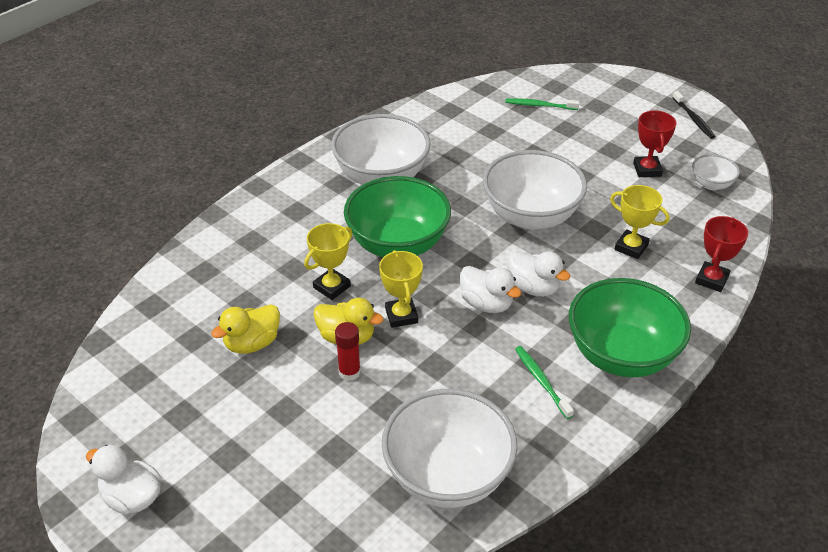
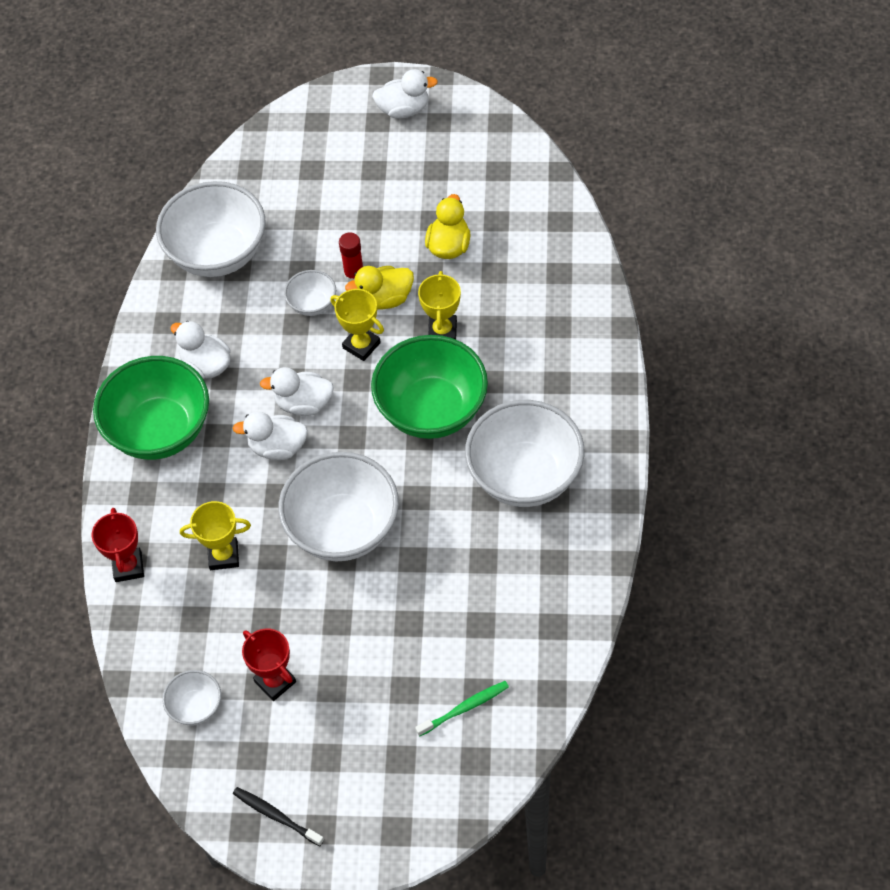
camera: 145 degrees right, 15 degrees up
(407, 372) = (312, 304): none -> white bowl
(541, 381) = (206, 365): green toothbrush -> white duck

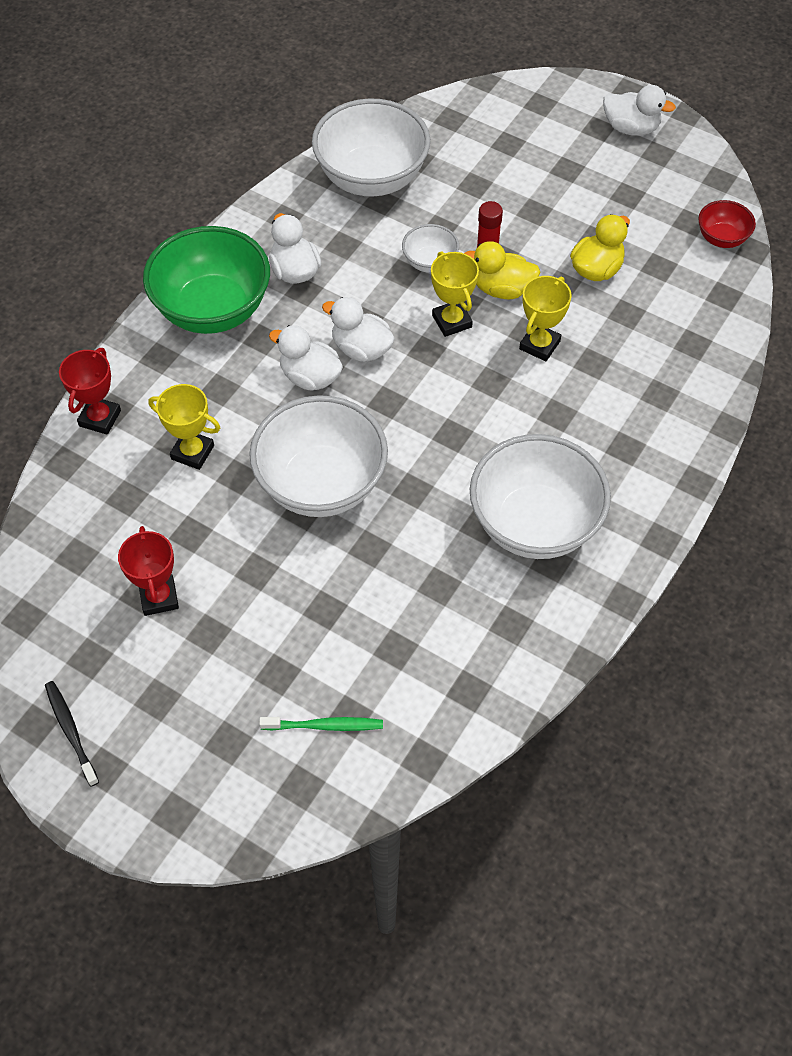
camera: 25 degrees right, 0 degrees up
(195, 707) = (70, 582): white bowl -> none
(432, 410) = (481, 414): green bowl -> none
(531, 173) = (721, 238): none -> red bowl

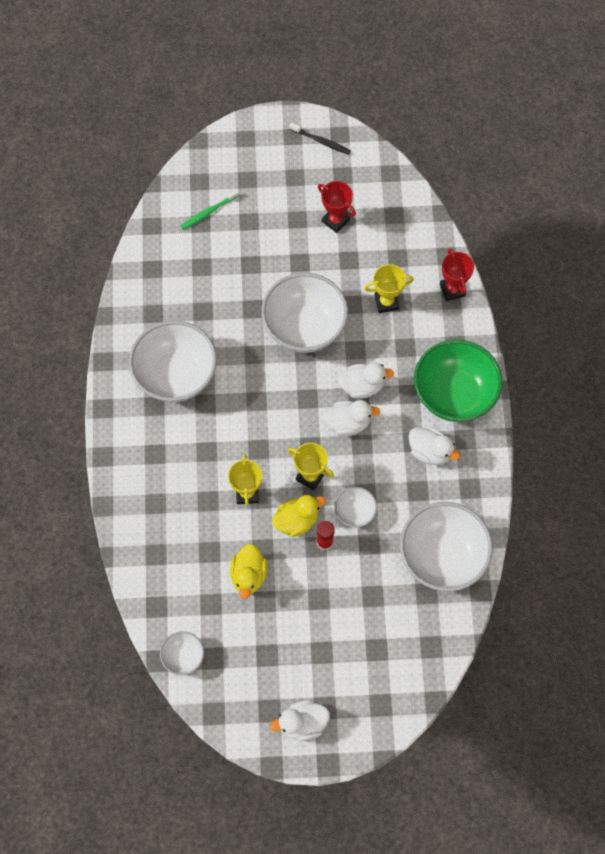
camera: 145 degrees right, 10 degrees up
(721, 238) = (183, 656): red bowl -> white bowl

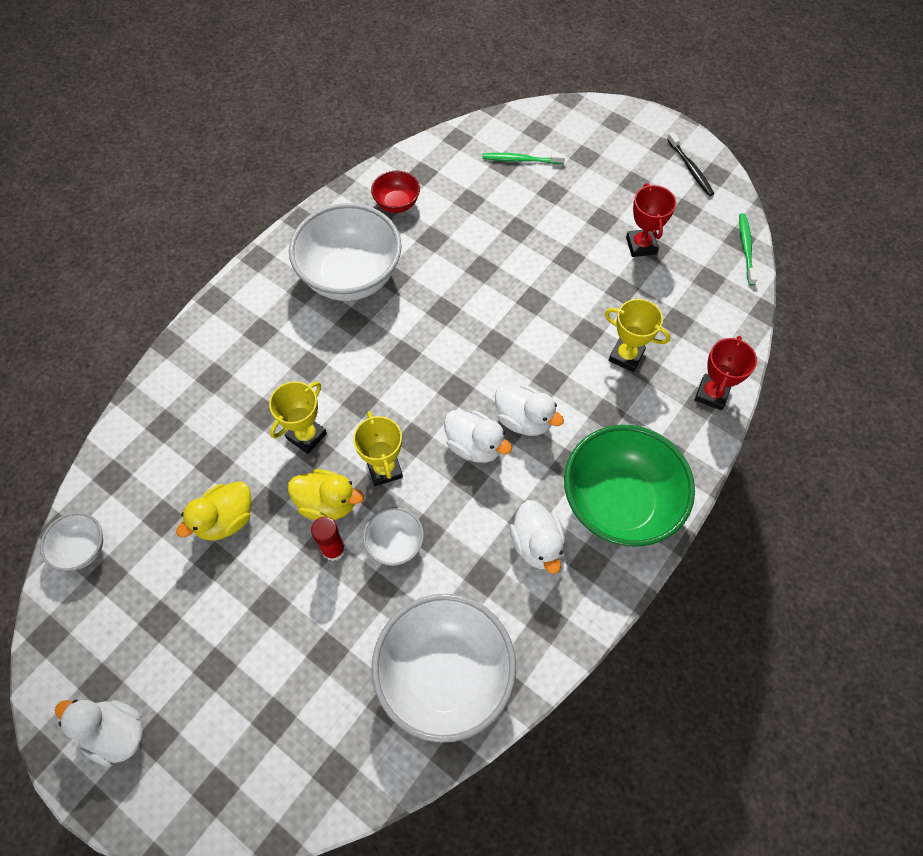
camera: 40 degrees right, 5 degrees down
(157, 303) = (397, 204): none -> red bowl
(304, 327) = (517, 320): white bowl -> none
(398, 176) = (746, 248): none -> green toothbrush

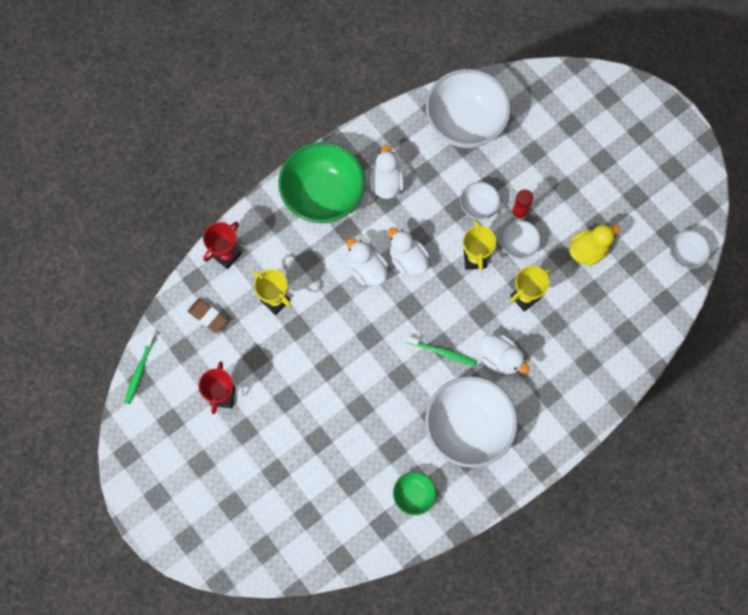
camera: 165 degrees left, 10 degrees up
(116, 733) = (663, 140): white duck -> white duck (500, 358)
(327, 503) = (518, 245): yellow duck -> white bowl
(397, 204) = (414, 495): red bowl -> green bowl
(520, 160) = (291, 516): green toothbrush -> green toothbrush (443, 352)
(690, 169) = (146, 465): black toothbrush -> none
(698, 320) = (208, 316): none -> brown eraser

